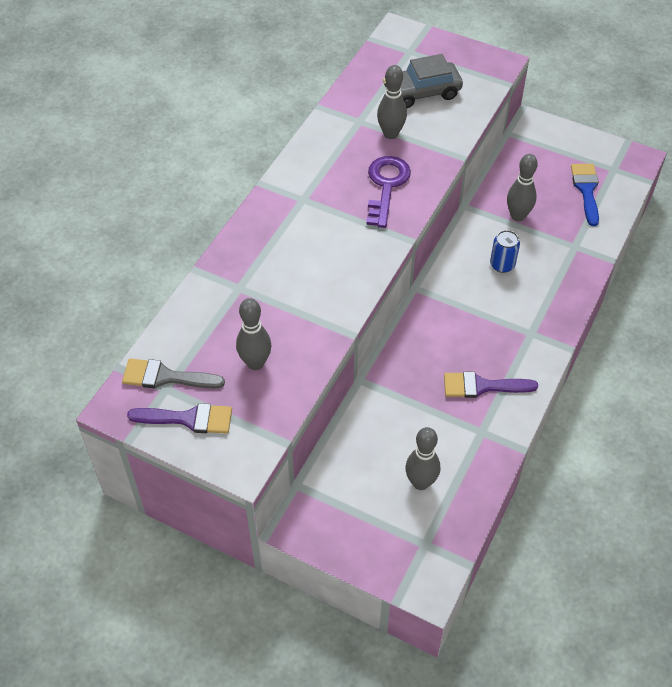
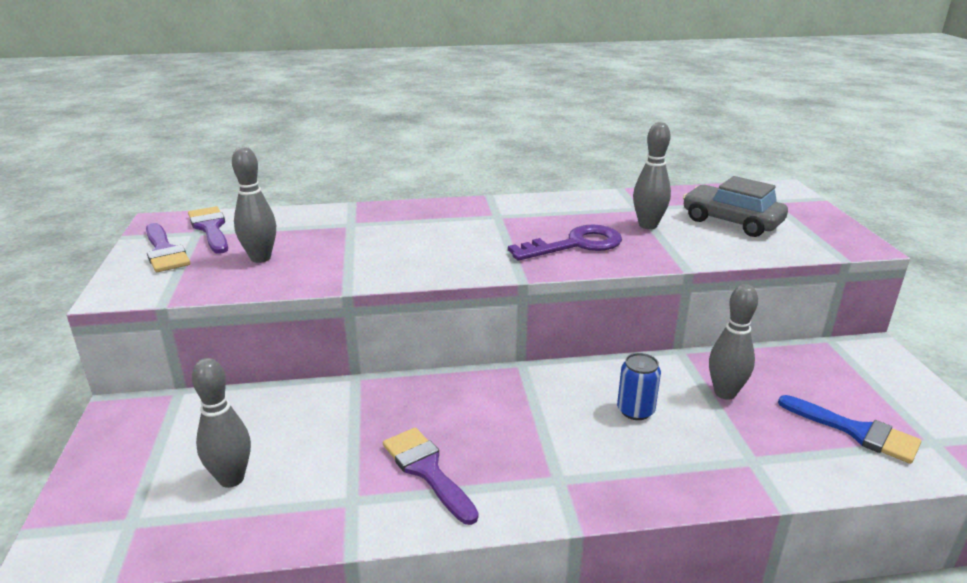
camera: 55 degrees right, 25 degrees down
(165, 377) = (210, 228): grey brush -> purple brush
(586, 190) = (856, 431): blue brush -> blue brush turned 75 degrees clockwise

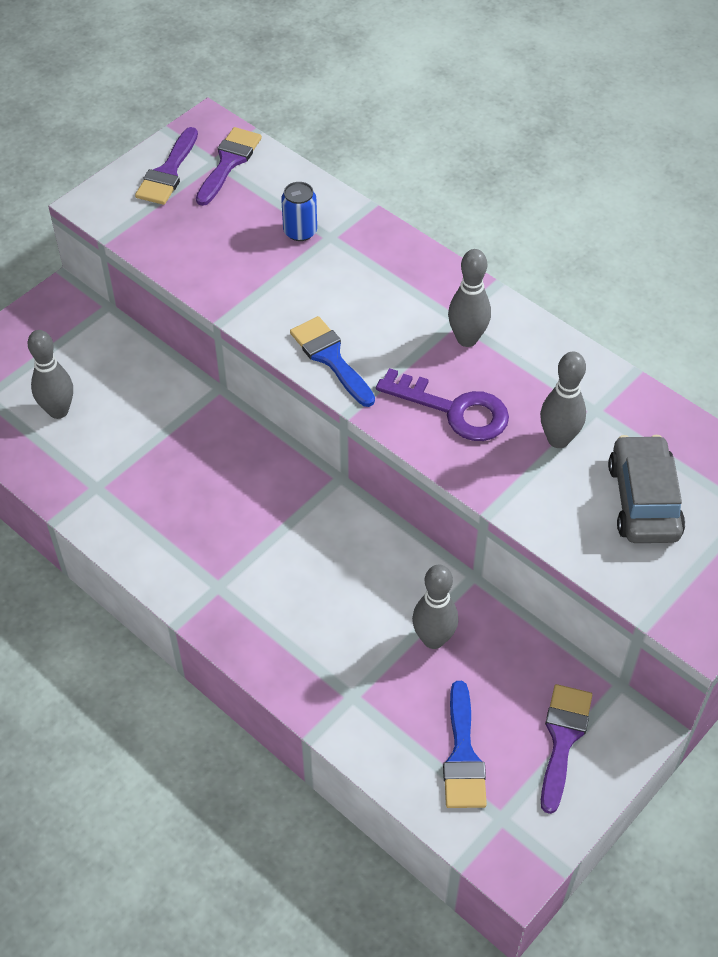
camera: 50 degrees right, 25 degrees up
(260, 258) = (215, 233): grey bowling pin -> grey bowling pin (467, 339)
(427, 470) = (158, 506): purple brush -> purple brush (562, 739)
(459, 265) = (330, 358): none -> blue brush
(635, 410) = (346, 589): blue can -> blue can (300, 231)

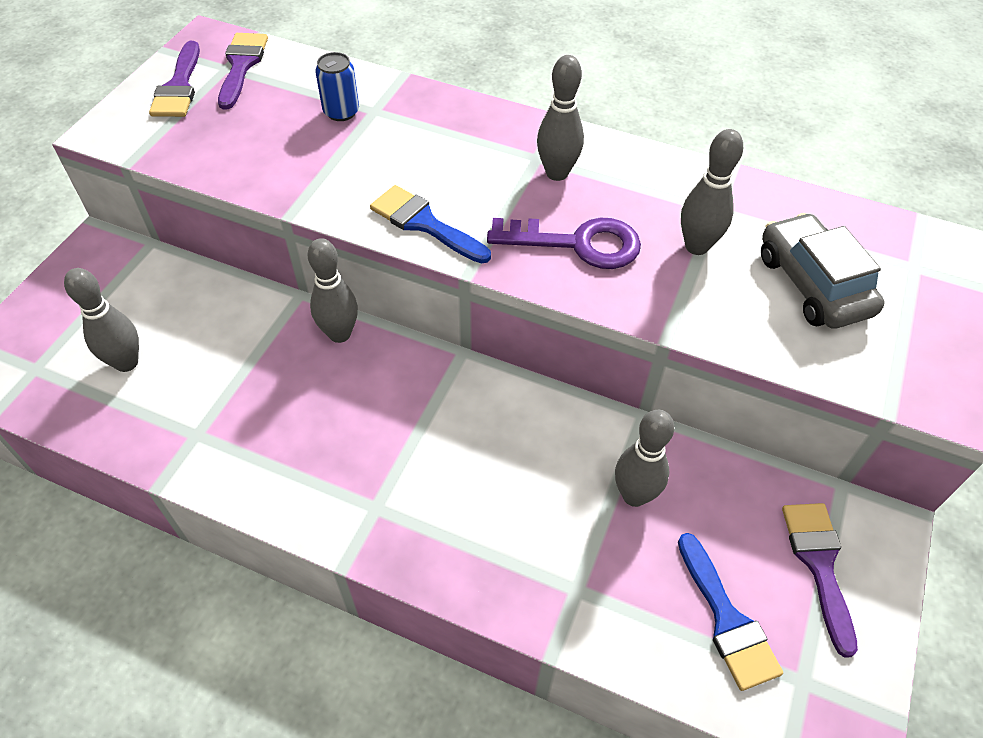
camera: 20 degrees left, 0 degrees up
(240, 433) = (339, 334): none -> grey bowling pin

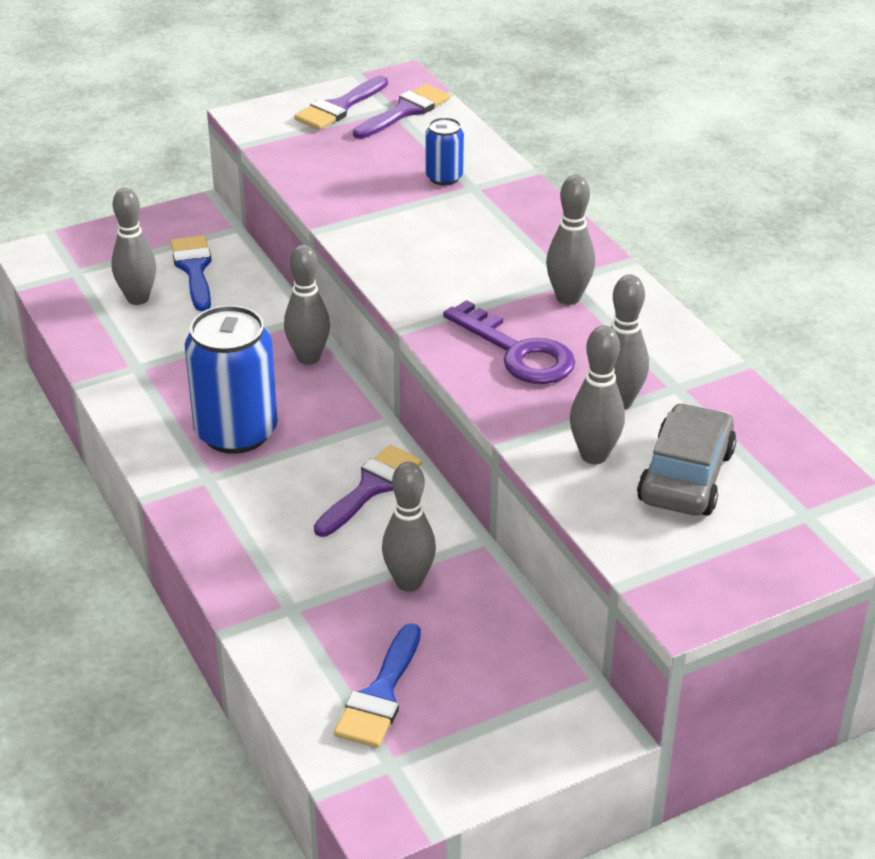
camera: 40 degrees right, 15 degrees down
(353, 445) = (236, 432): none -> blue can
(424, 223) = (412, 281): blue brush -> blue brush (194, 269)
(736, 306) = (594, 455): none -> grey bowling pin
(819, 564) = (503, 711): purple brush -> purple brush (371, 488)

